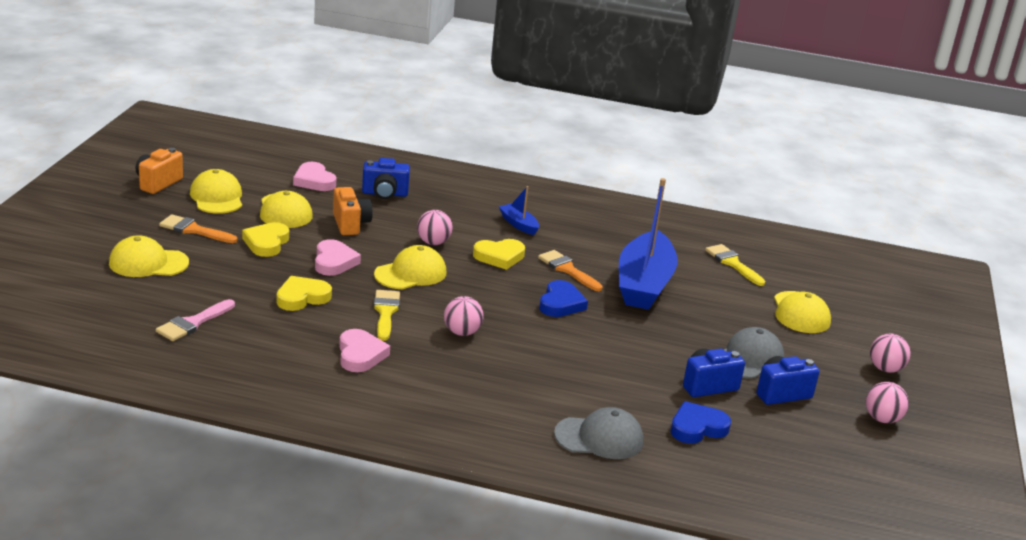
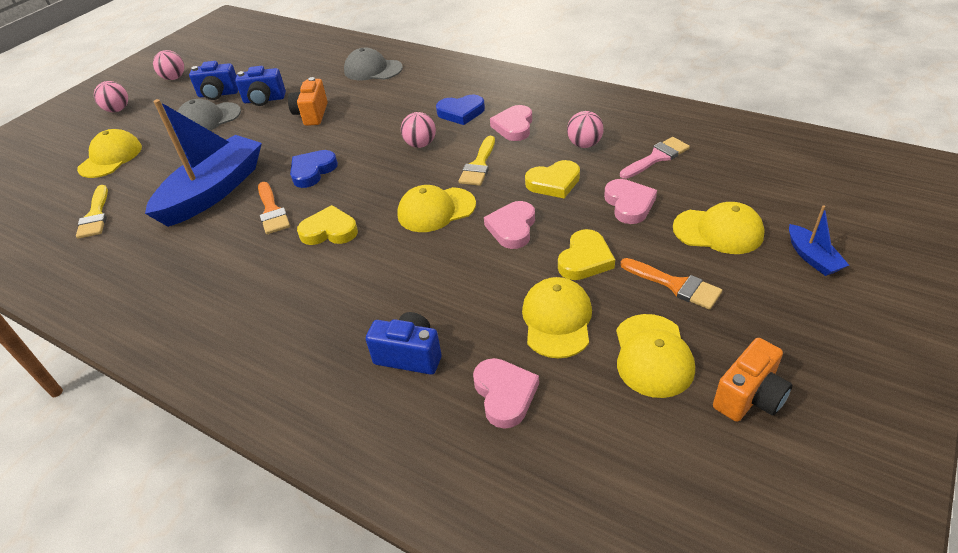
camera: 155 degrees left, 15 degrees up
(226, 281) = (629, 204): none -> pink heart
(350, 224) = (477, 290): orange camera -> orange camera (312, 114)
(433, 242) = (390, 255): pink ball -> pink ball (584, 144)
(518, 224) = (270, 284): blue boat -> blue boat (812, 257)
(697, 427) = (303, 74): blue heart -> blue heart (461, 112)

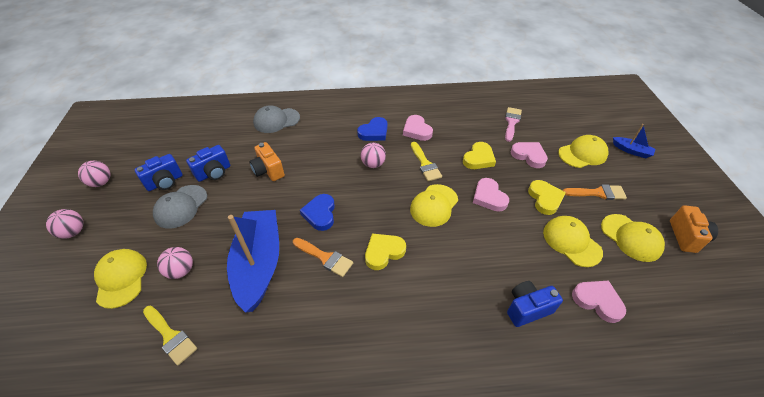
camera: 40 degrees left, 5 degrees up
(584, 144) = (468, 128): pink ball -> pink ball (181, 271)

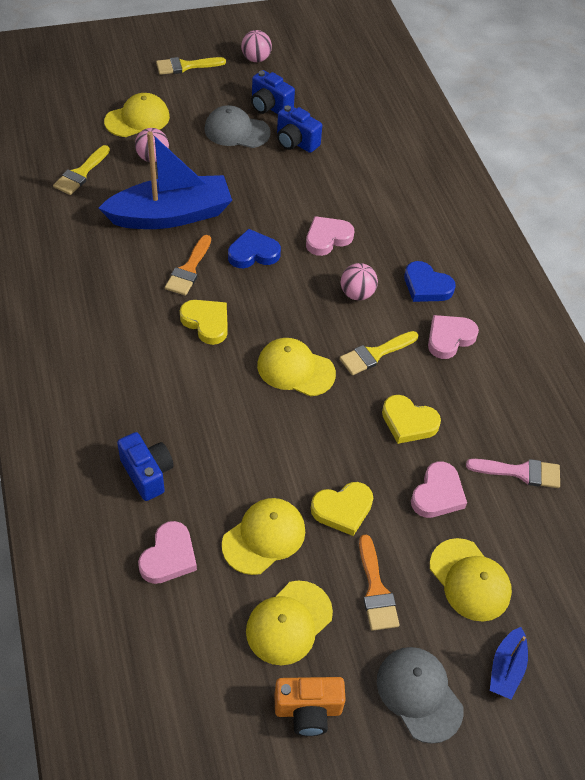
camera: 75 degrees right, 5 degrees up
(73, 232) = (185, 66): pink ball -> yellow brush
(268, 171) = (313, 190): orange camera -> none
(276, 120) = (413, 175): grey cap -> grey cap (419, 694)
(489, 197) = (327, 435): pink heart -> pink heart (327, 238)

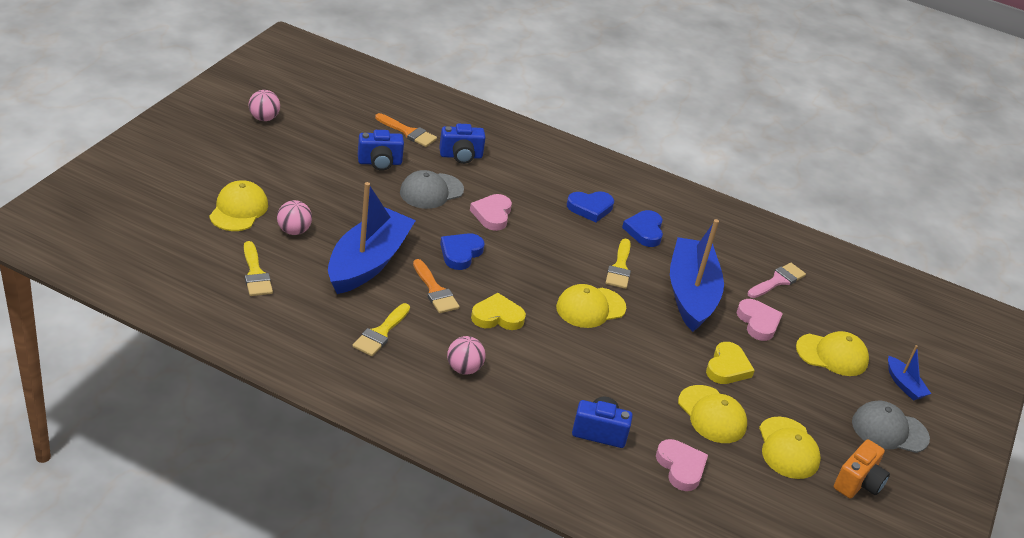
camera: 50 degrees left, 15 degrees down
(185, 66) = (217, 150): yellow brush -> yellow brush (381, 333)
(236, 131) = (327, 177): grey cap -> grey cap (431, 191)
(264, 537) = (712, 415): yellow cap -> yellow cap turned 150 degrees clockwise
(269, 107) = (325, 148): blue camera -> blue camera (461, 156)
(357, 294) = (559, 238): pink ball -> pink ball (464, 368)
(376, 589) = (801, 396): orange brush -> orange brush (408, 132)
(408, 422) = (691, 294): yellow heart -> blue boat
(449, 338) = (644, 231): pink heart -> blue heart

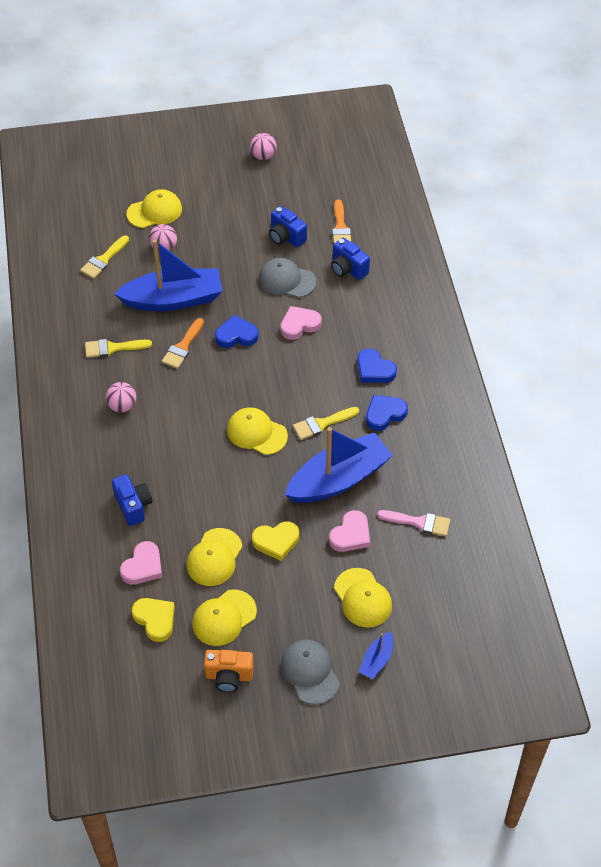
camera: 60 degrees right, 15 degrees up
(497, 316) = (191, 392): yellow heart -> yellow heart (155, 619)

